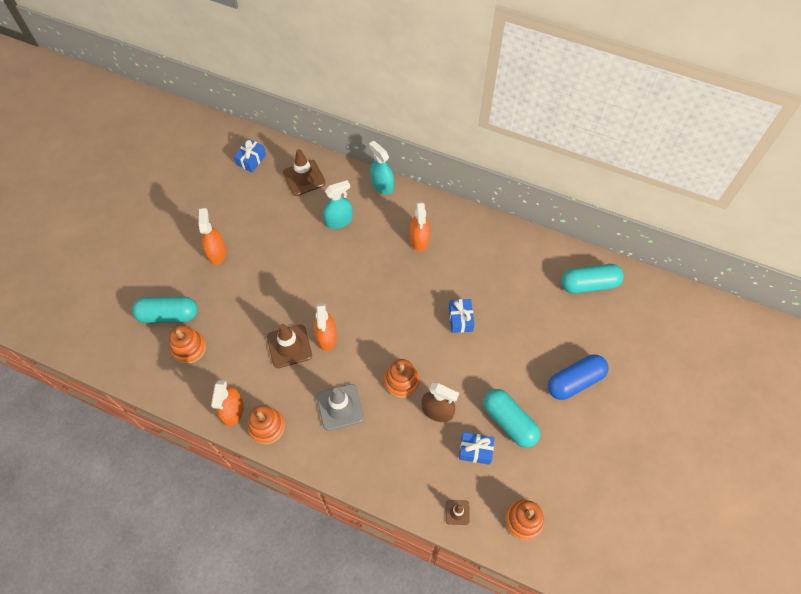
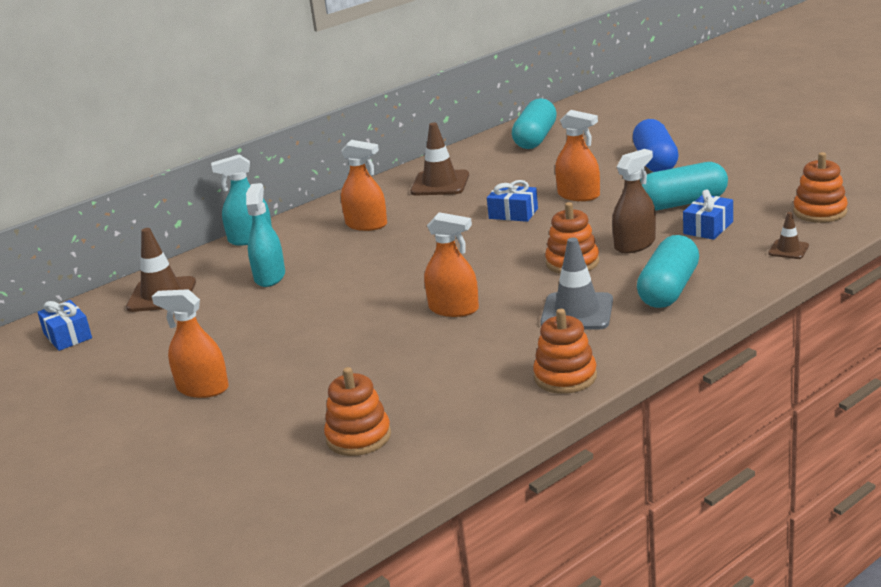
camera: 60 degrees left, 35 degrees down
(168, 315) = (272, 452): turquoise capsule -> turquoise capsule (668, 289)
(232, 410) = (513, 405): orange spray bottle -> orange spray bottle (578, 195)
(289, 346) = (441, 341): brown traffic cone -> brown traffic cone (440, 184)

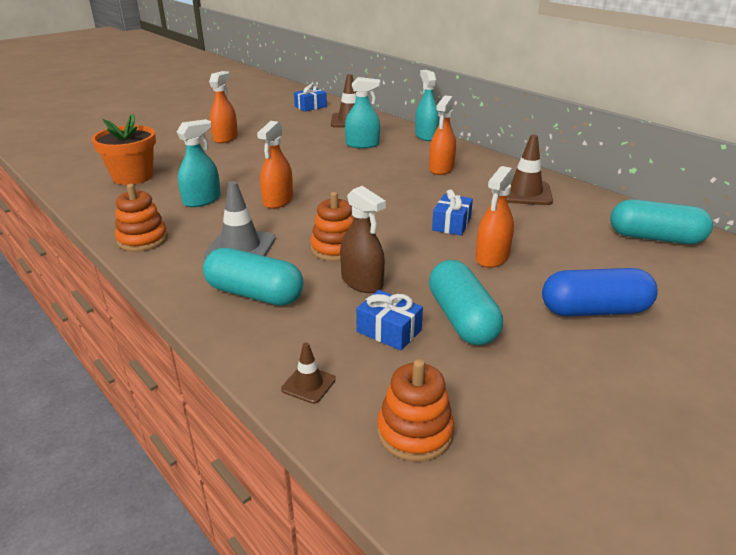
camera: 85 degrees right, 5 degrees up
(358, 437) = (133, 177): orange stacking toy -> orange flower pot
(450, 360) = (202, 200): none -> turquoise spray bottle

